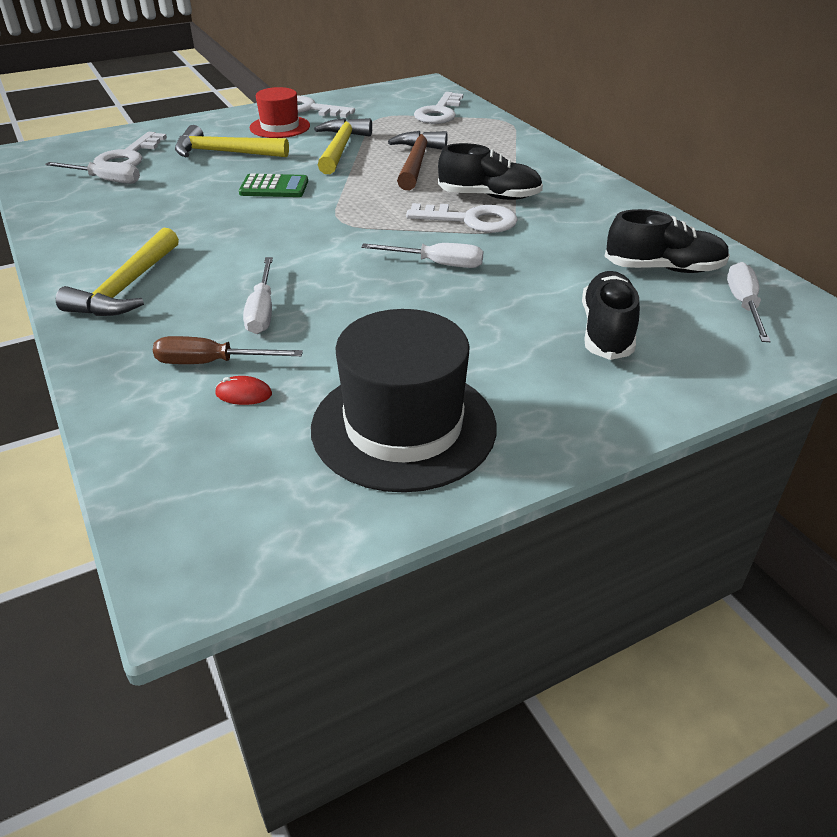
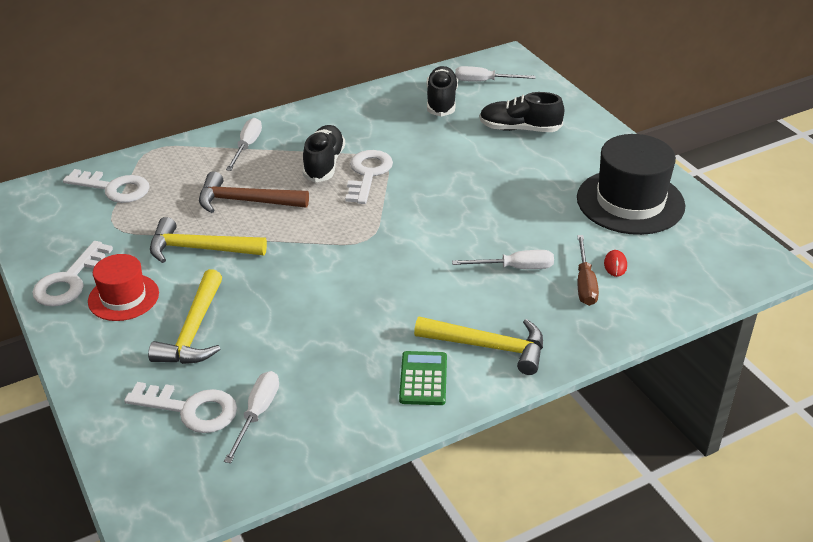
camera: 90 degrees left, 0 degrees up
(274, 187) = (292, 284): green calculator -> green calculator (423, 379)
(437, 264) = (440, 190): white screwdriver -> white screwdriver (247, 146)

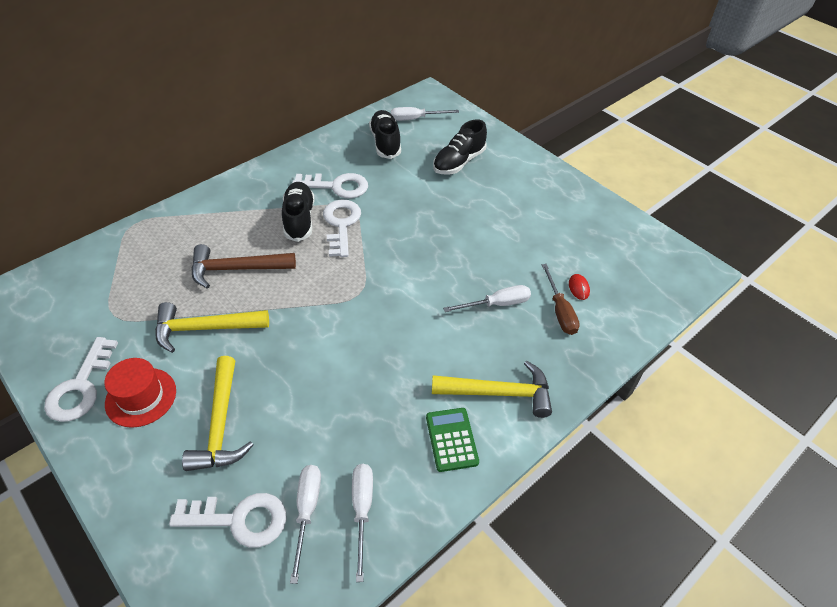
camera: 15 degrees left, 10 degrees up
(114, 188) = (104, 273): white key -> white key (337, 186)
(247, 146) = (223, 209): white screwdriver -> white screwdriver (362, 510)
(519, 129) = (459, 162): black shoe -> black shoe turned 45 degrees counterclockwise
(630, 202) = (570, 222): black hat -> none

